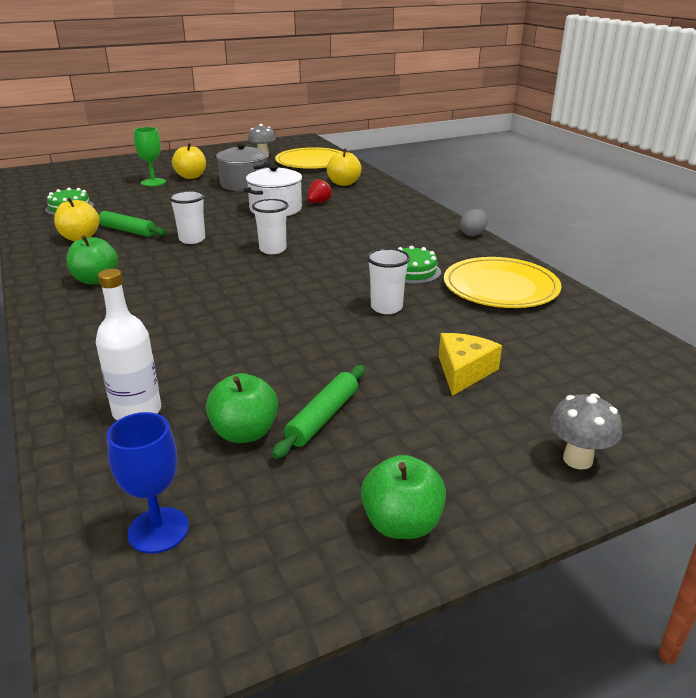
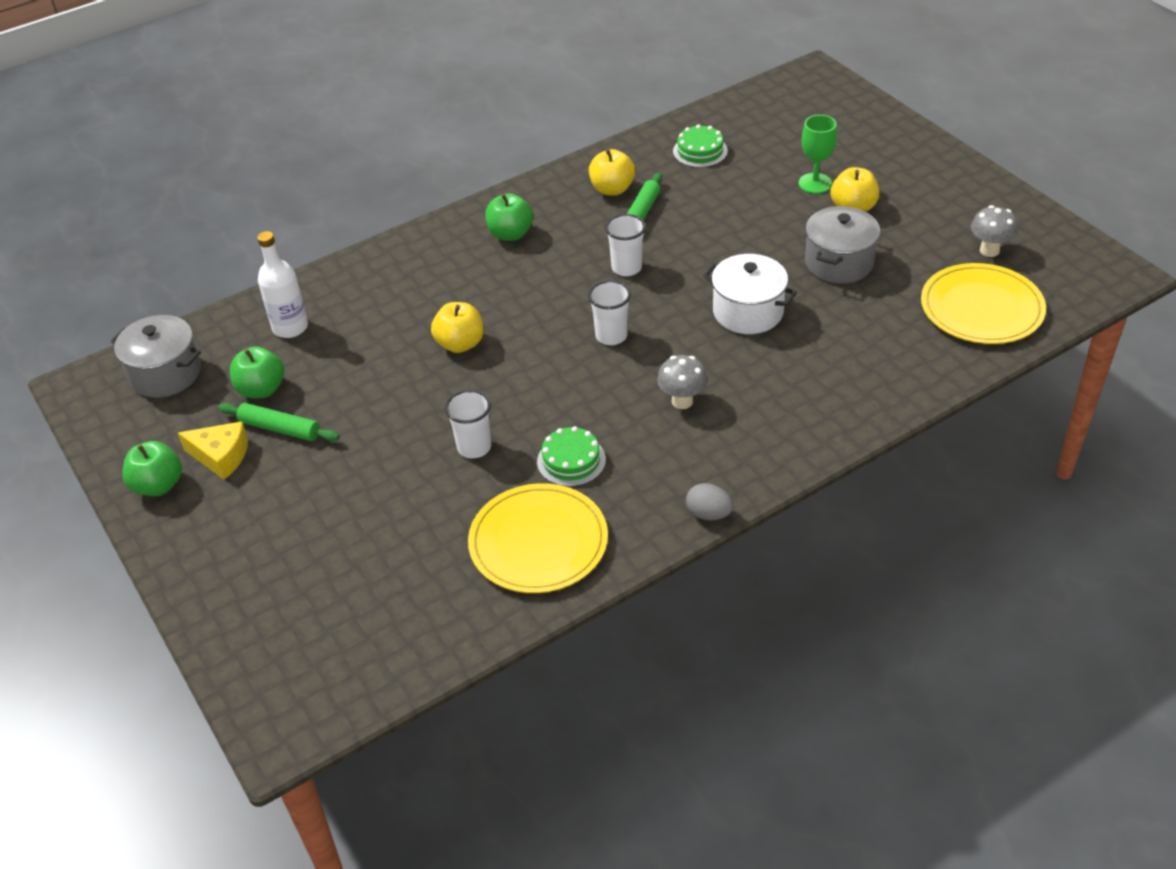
camera: 85 degrees right, 15 degrees up
(158, 530) = (165, 374): blue goblet -> grey pot
(319, 202) = (788, 347): red strawberry -> none
(343, 183) = (885, 359): yellow apple -> yellow apple (460, 344)
(464, 371) = (349, 513): yellow cheese -> yellow cheese (221, 456)
(577, 459) = (218, 586): grey mushroom -> grey mushroom (682, 401)

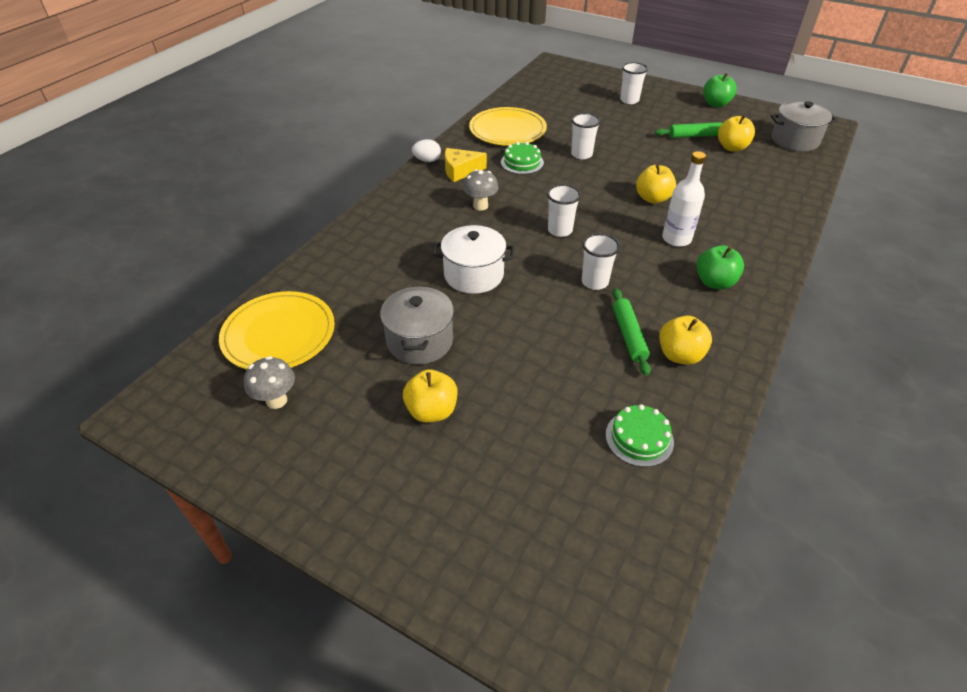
camera: 150 degrees right, 0 degrees up
(221, 456) = (705, 119): yellow cheese -> yellow cheese (460, 171)
(261, 389) = (732, 147): green apple -> yellow apple
(274, 547) = (629, 100): none -> white cup
(290, 327) = (768, 178): white bottle -> white bottle (676, 239)
(708, 514) = (427, 160): grey egg -> white egg
(815, 183) = (487, 432): green goblet -> none

